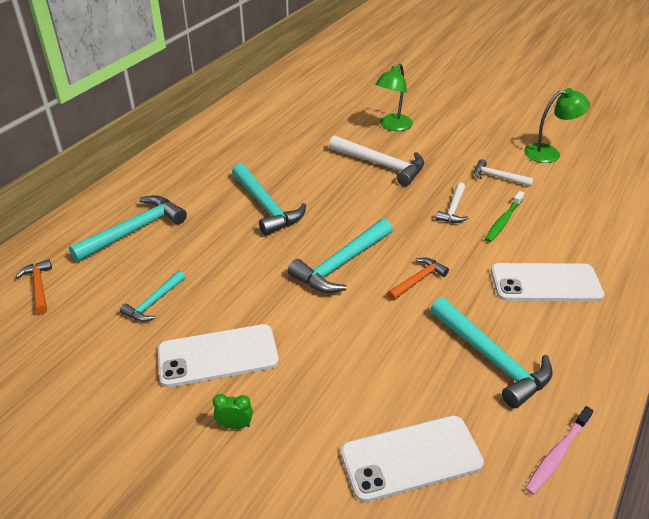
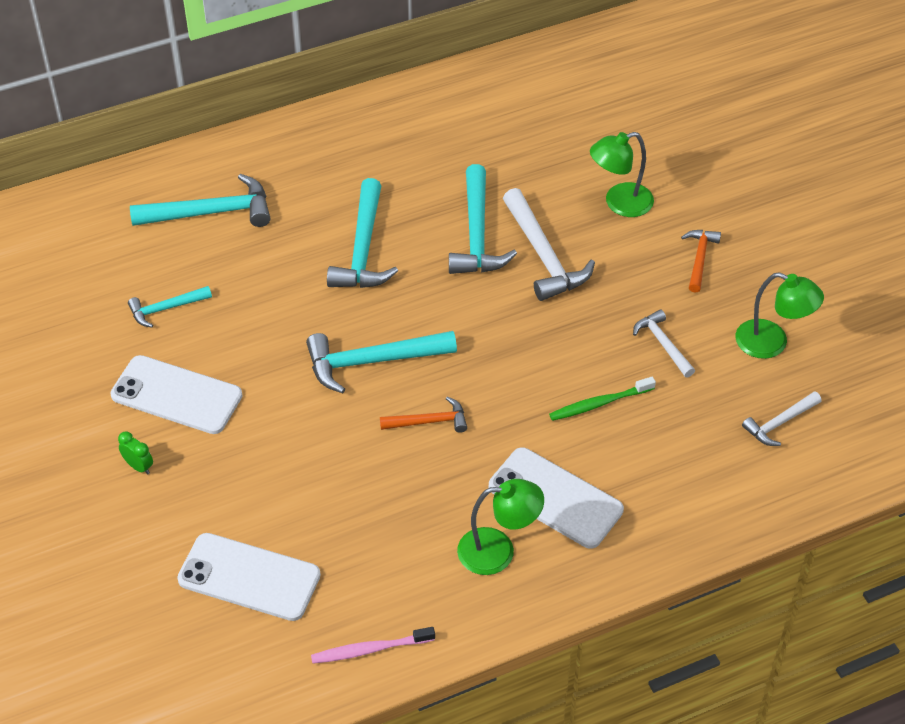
camera: 35 degrees right, 10 degrees up
(39, 287) = (82, 236): orange hammer -> orange hammer (699, 259)
(453, 209) = (561, 358): white hammer -> white hammer (780, 423)
(491, 358) = (410, 538): turquoise hammer -> turquoise hammer (477, 234)
(553, 333) = (498, 551): none -> green lamp

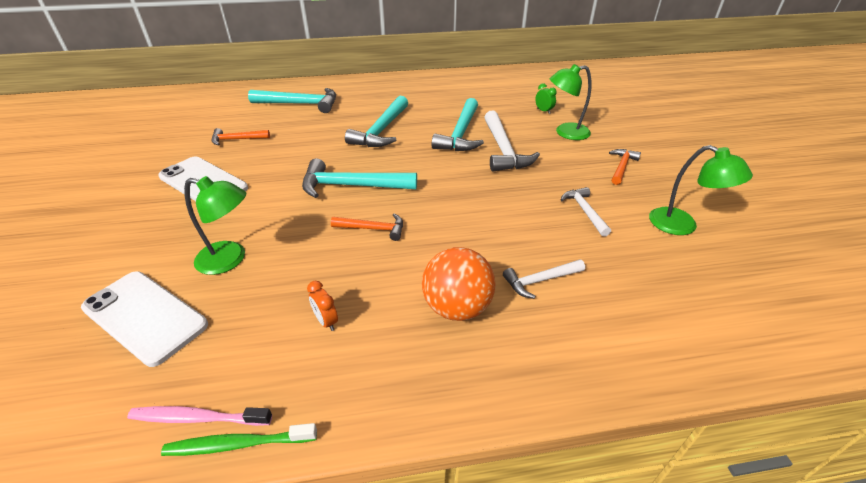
camera: 15 degrees right, 10 degrees down
(138, 466) = (138, 218): green clock -> green clock (543, 111)
(166, 309) = (237, 139): turquoise hammer -> orange hammer
(434, 541) = (326, 321): none -> orange clock
(498, 551) = (383, 344): green lamp -> green lamp (230, 259)
(555, 498) = (457, 307): white phone -> orange ball
(600, 403) = (521, 241): green toothbrush -> green toothbrush (239, 444)
(780, 423) = (692, 286): white hammer -> white hammer (540, 280)

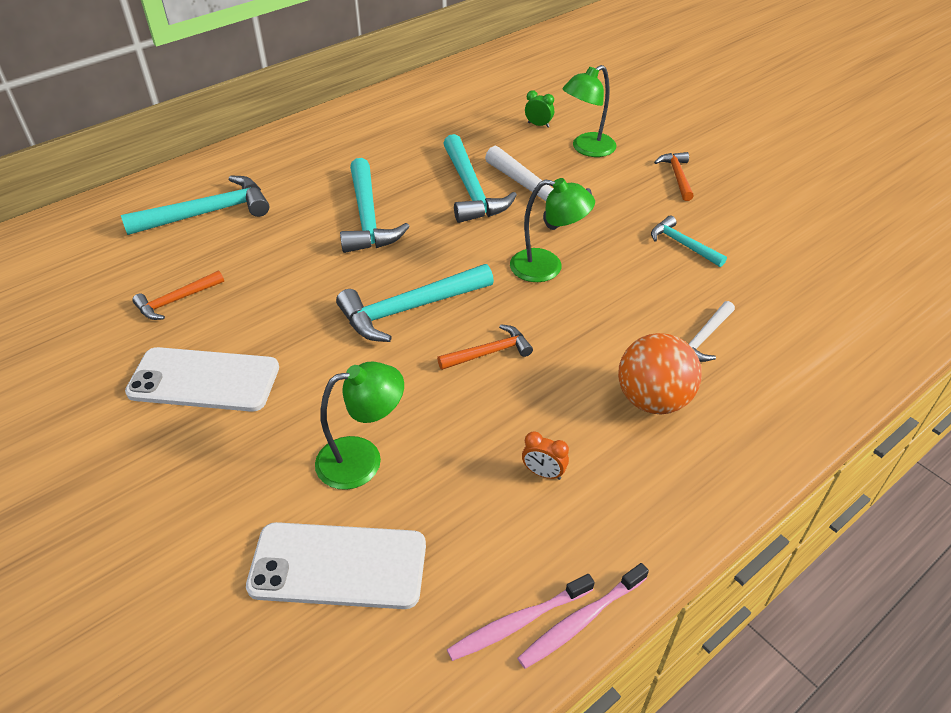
camera: 30 degrees left, 5 degrees up
(239, 444) = (581, 620): green toothbrush -> pink toothbrush
(585, 211) = (683, 245): white hammer -> turquoise hammer
(682, 226) = (778, 227): green lamp -> green lamp (547, 267)

